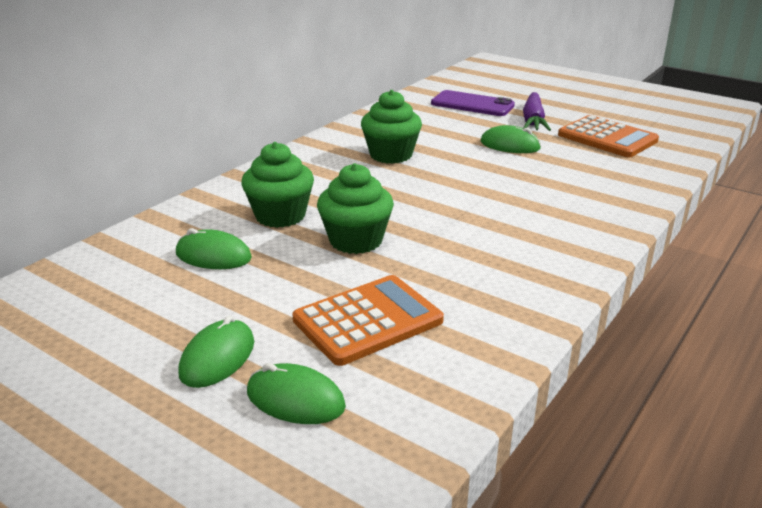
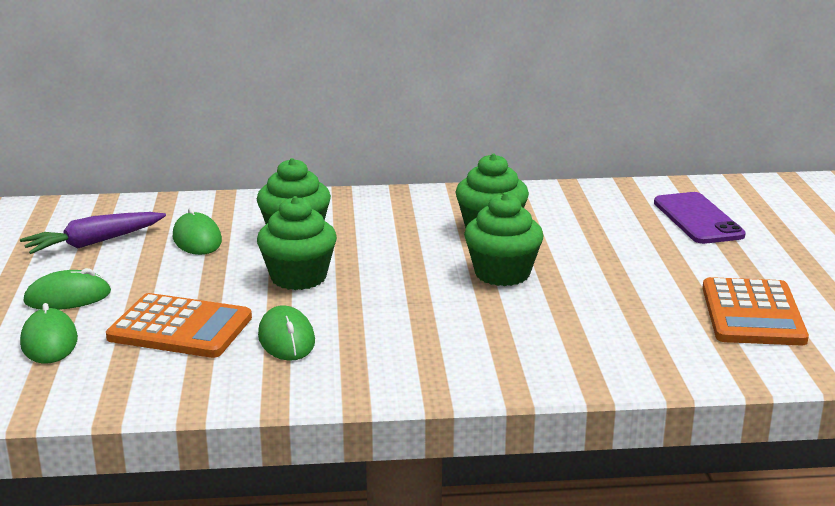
camera: 50 degrees right, 5 degrees down
(460, 175) = (502, 273): none -> green cupcake
(510, 145) = (623, 271): green mouse -> green mouse (286, 339)
(533, 120) = (719, 261): purple carrot -> purple carrot (94, 243)

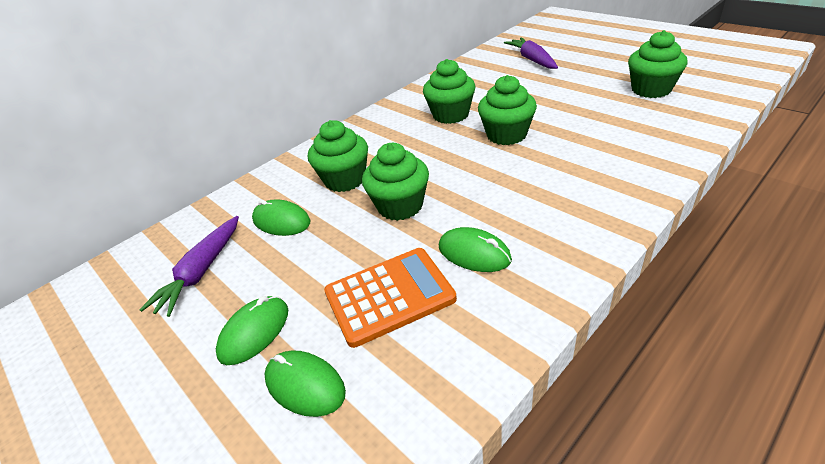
camera: 35 degrees left, 15 degrees up
(698, 219) = (532, 60): purple phone -> purple carrot
(752, 314) = (651, 89): orange calculator -> green cupcake

